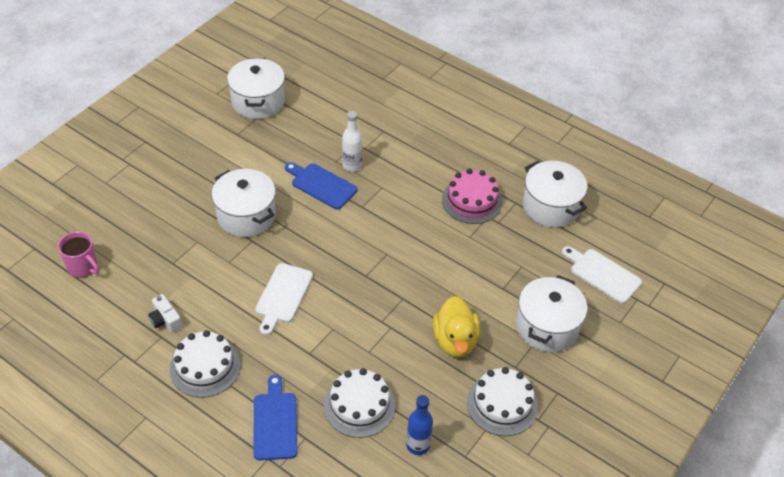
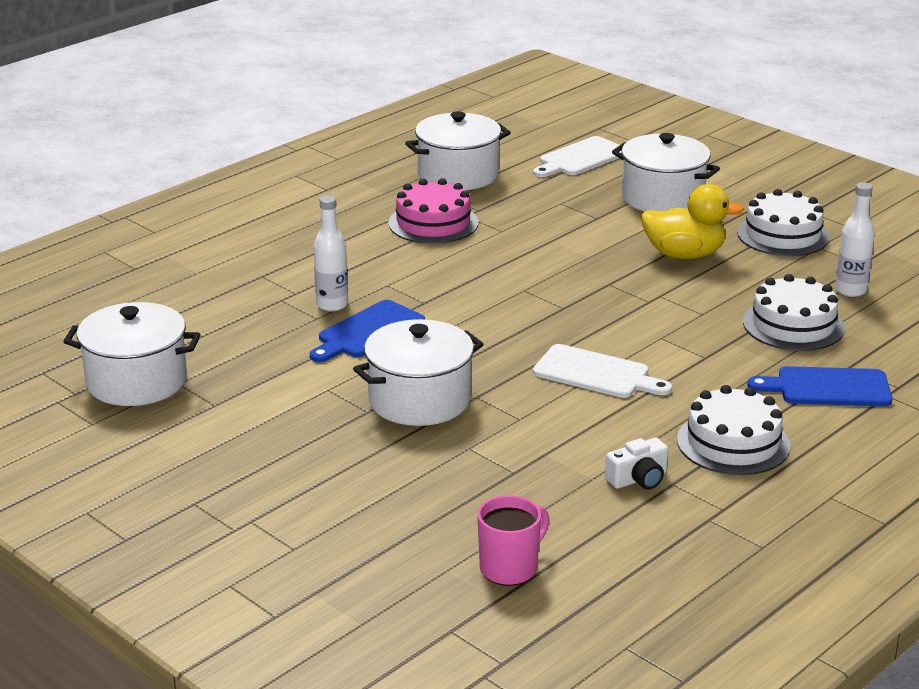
camera: 80 degrees left, 20 degrees down
(418, 445) = (850, 290): blue bottle -> white bottle

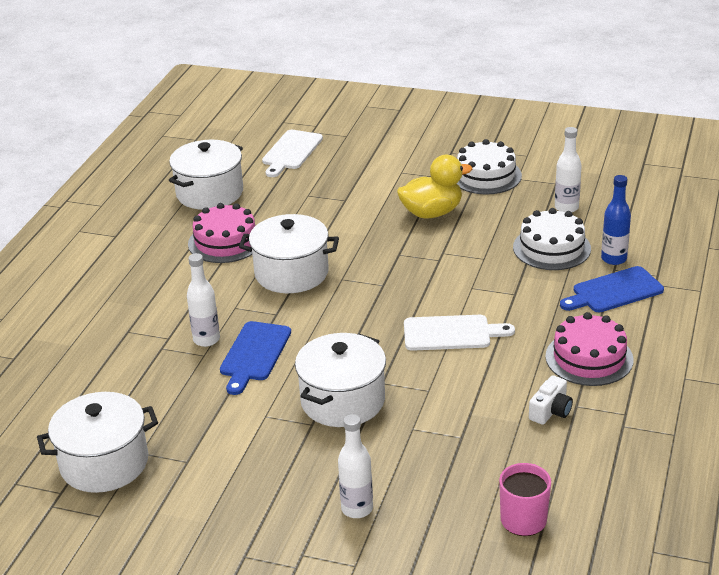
camera: 25 degrees left, 5 degrees up
(343, 500) = (357, 509): none -> white bottle
(662, 198) = (378, 169): white pot -> white pot (291, 273)
(733, 443) = (589, 358): white cake -> pink cake
(859, 356) = (613, 259): none -> blue bottle

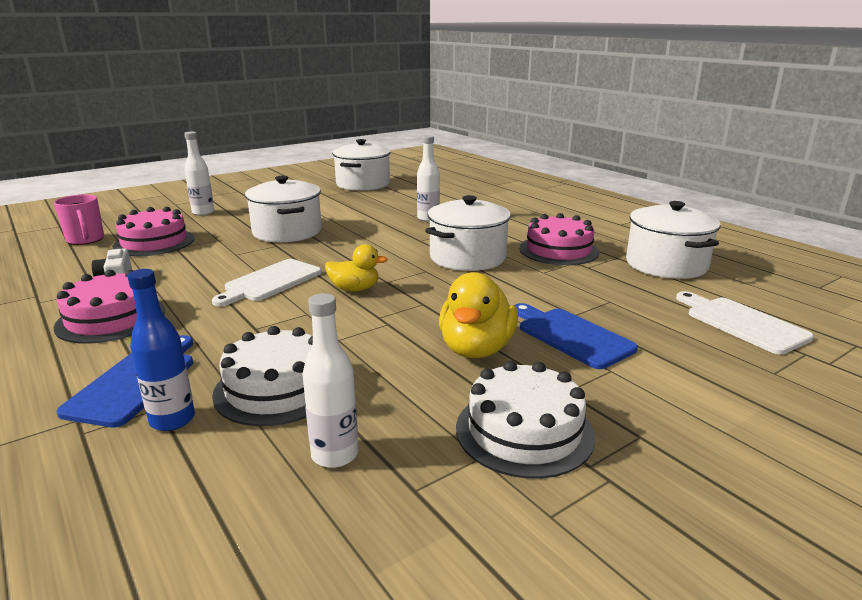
camera: 125 degrees right, 10 degrees down
(254, 354) = (385, 225): blue cutting board -> blue cutting board (571, 336)
(413, 290) = (355, 289): none -> yellow duck
(469, 463) = (154, 242): none -> pink cake

